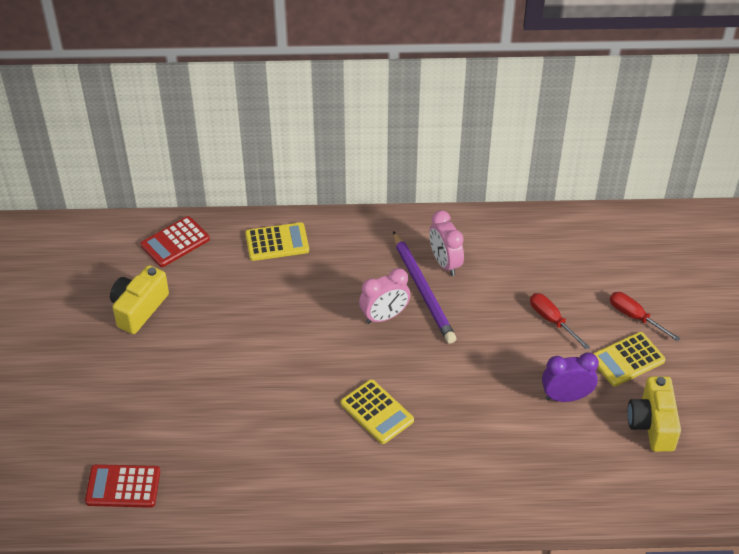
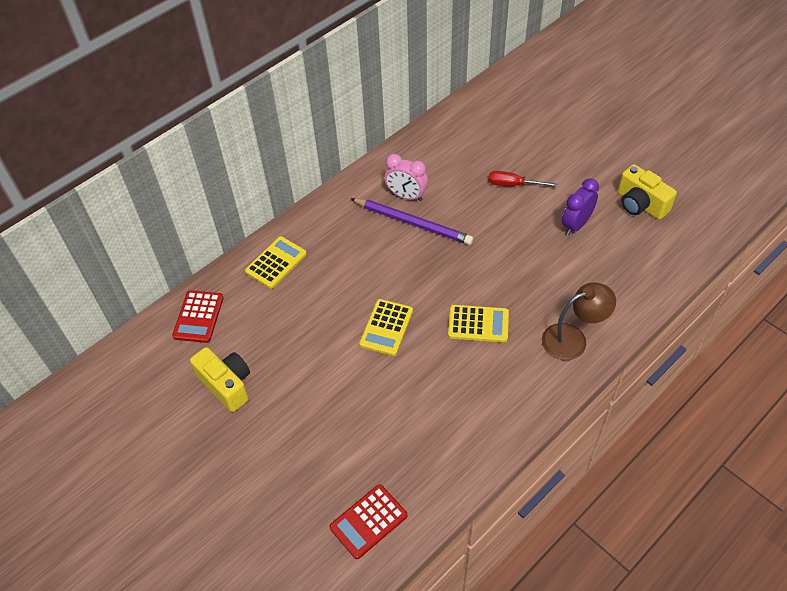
camera: 40 degrees left, 5 degrees up
(139, 309) = (227, 385): yellow camera -> yellow camera turned 150 degrees clockwise
(384, 316) = (409, 258): pink clock -> none
(441, 486) = (573, 339): none -> brown lamp
(627, 360) = (582, 176): yellow calculator -> yellow calculator (386, 327)
(635, 317) = (556, 148): red screwdriver -> none

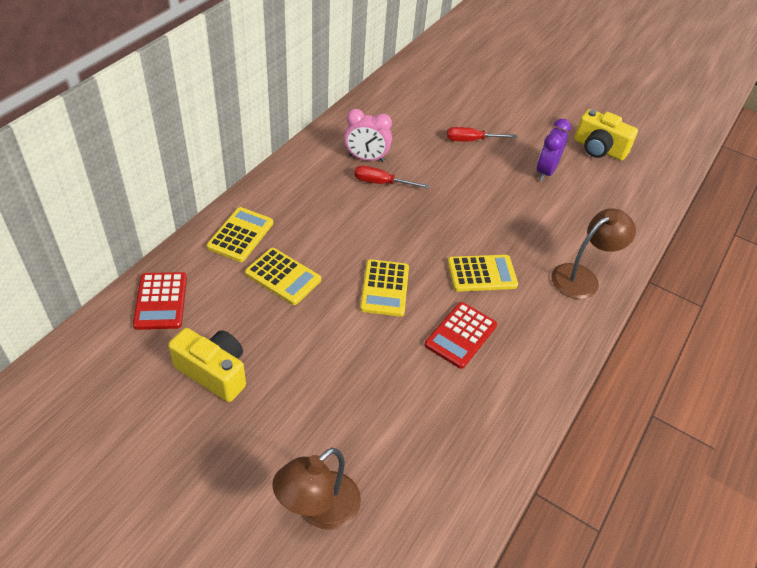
camera: 20 degrees left, 5 degrees down
(281, 510) = (319, 509): none -> brown lamp
(302, 306) = (283, 276): none -> yellow calculator
(368, 521) = (429, 504): red calculator -> red calculator (461, 335)
(413, 223) = (381, 183): purple pencil -> red screwdriver

